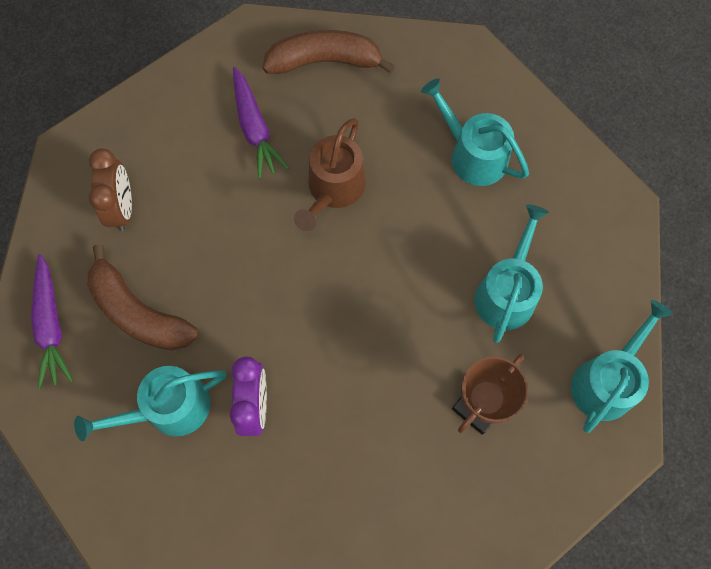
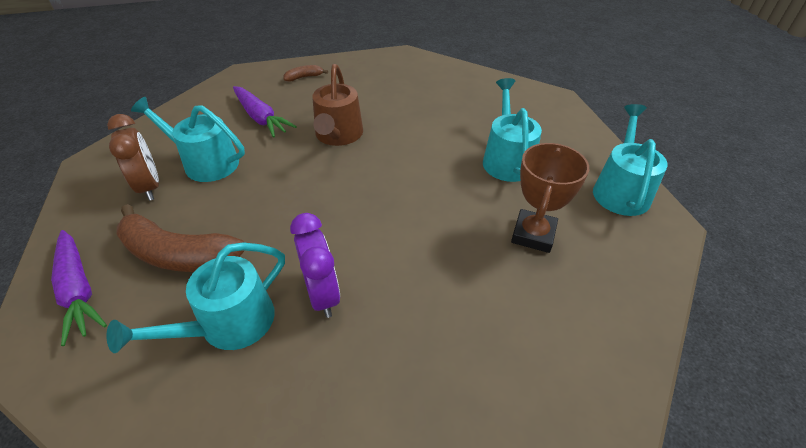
camera: 20 degrees left, 25 degrees down
(325, 61) = (304, 77): brown banana -> brown banana, size x0.45
(473, 155) = (435, 97): turquoise watering can -> turquoise watering can (205, 163)

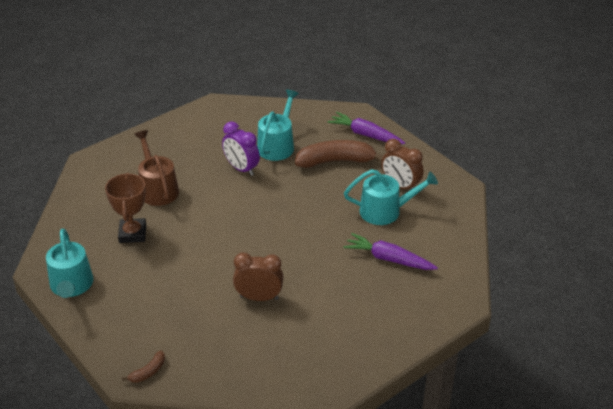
camera: 155 degrees right, 5 degrees down
(304, 77) = (399, 318): brown banana -> brown banana (148, 372)
(338, 135) = (311, 264): brown watering can -> brown watering can (157, 189)
(412, 122) = (259, 297): none -> brown clock
(507, 159) = (164, 285): turquoise watering can -> none

